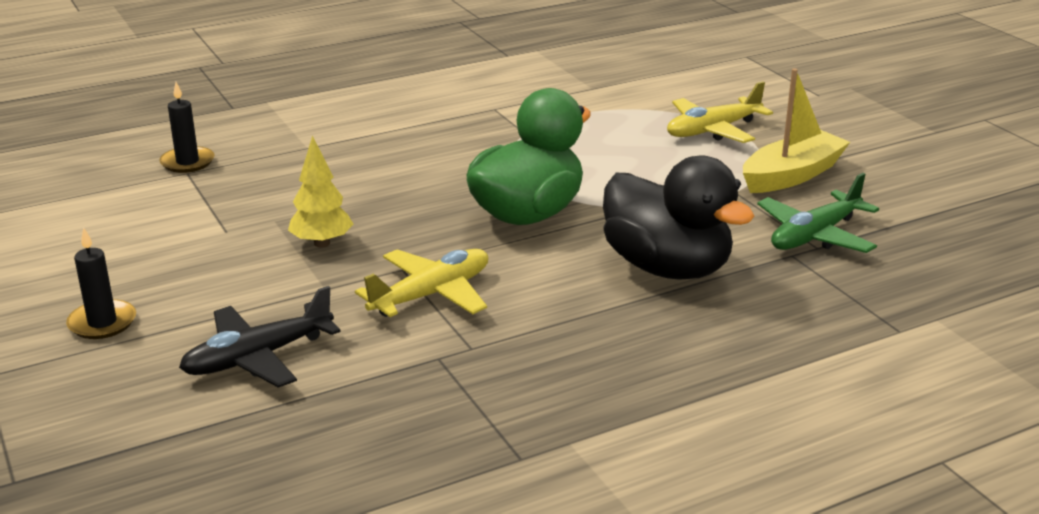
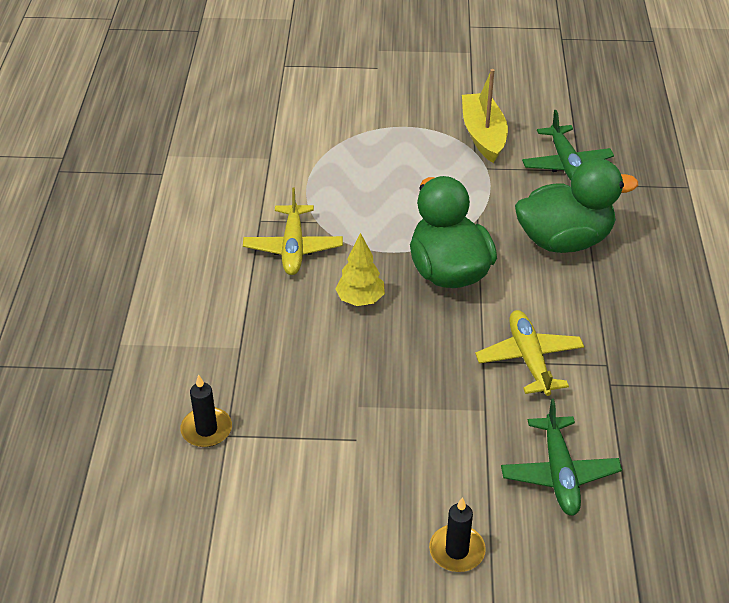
camera: 60 degrees left, 15 degrees up
(257, 357) = (559, 474): black plane -> green plane
(322, 243) = (416, 390): yellow tree -> yellow tree (360, 300)
(667, 268) = (564, 240): black duck -> green duck
(713, 130) = (391, 136): yellow plane -> yellow plane (293, 248)

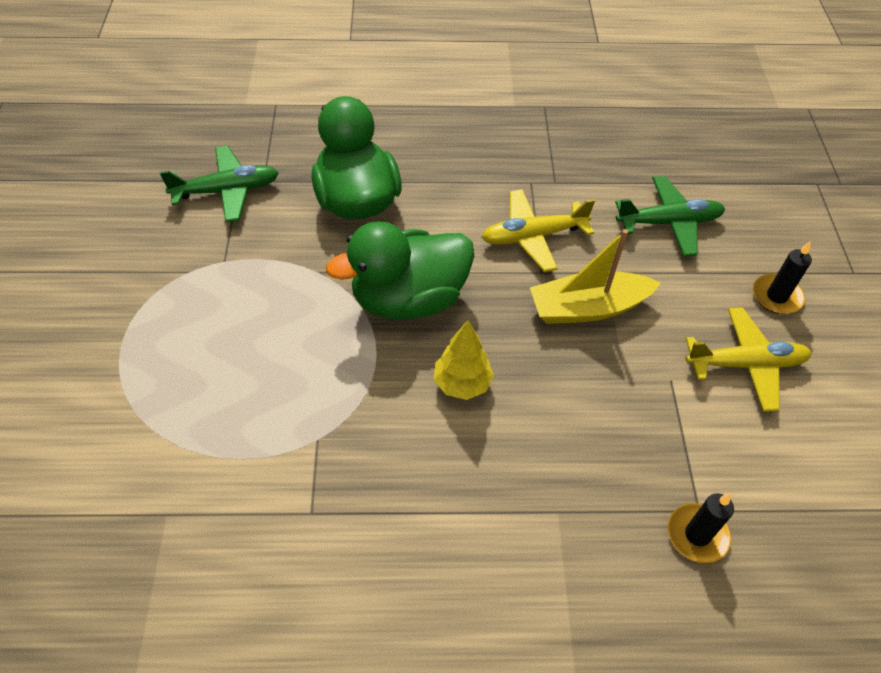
camera: 95 degrees left, 10 degrees up
(293, 248) = (370, 464): yellow plane -> yellow plane (746, 364)
(483, 135) = (158, 262): yellow boat -> yellow boat (588, 308)

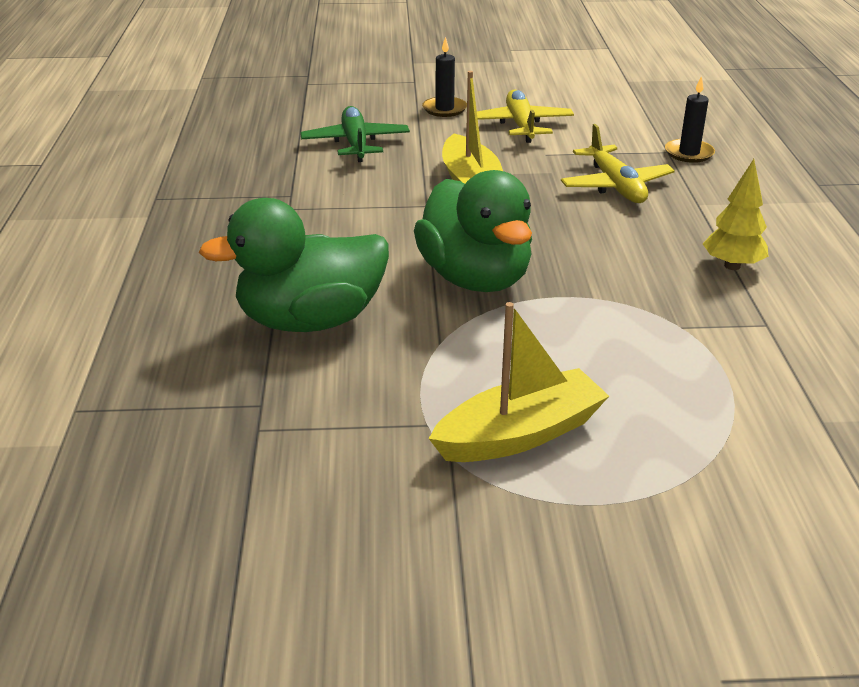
camera: 90 degrees left, 20 degrees down
(200, 309) = (519, 434): none -> yellow boat
(227, 191) = (280, 438): green plane -> none
(462, 383) = (581, 246): yellow tree -> yellow tree (732, 266)
(533, 236) = (375, 208): yellow plane -> yellow plane (615, 186)

